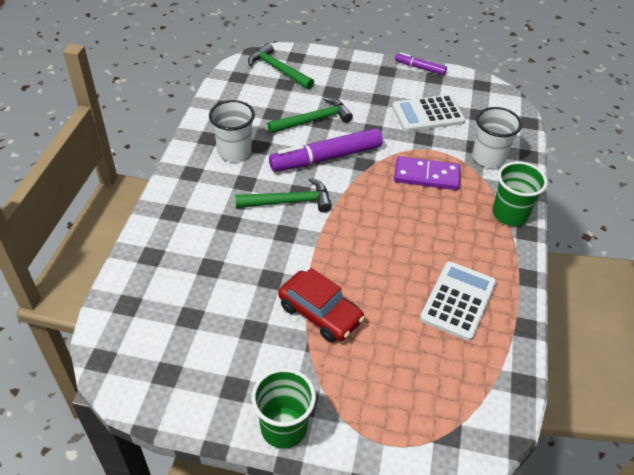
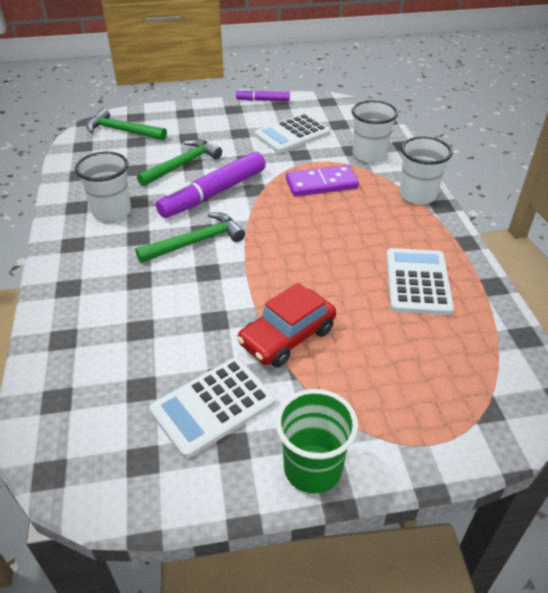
camera: 20 degrees left, 5 degrees down
(235, 351) = (213, 406): none -> white calculator
(320, 313) = (287, 337): red car -> red car turned 120 degrees clockwise
(510, 214) = (417, 195): green cup -> white cup

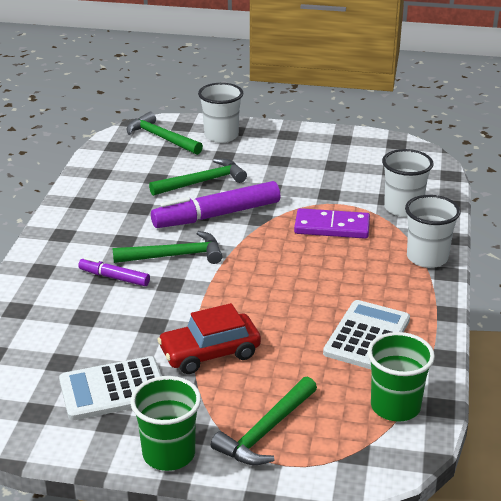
camera: 20 degrees right, 10 degrees down
(112, 212) = (111, 213): white cup -> white cup (221, 136)
(263, 100) = (325, 130): purple marker -> purple marker (114, 277)
(292, 134) = (334, 172): white calculator -> none
(391, 411) = (265, 431): none -> green hammer
(488, 348) = (395, 407): none -> green cup

